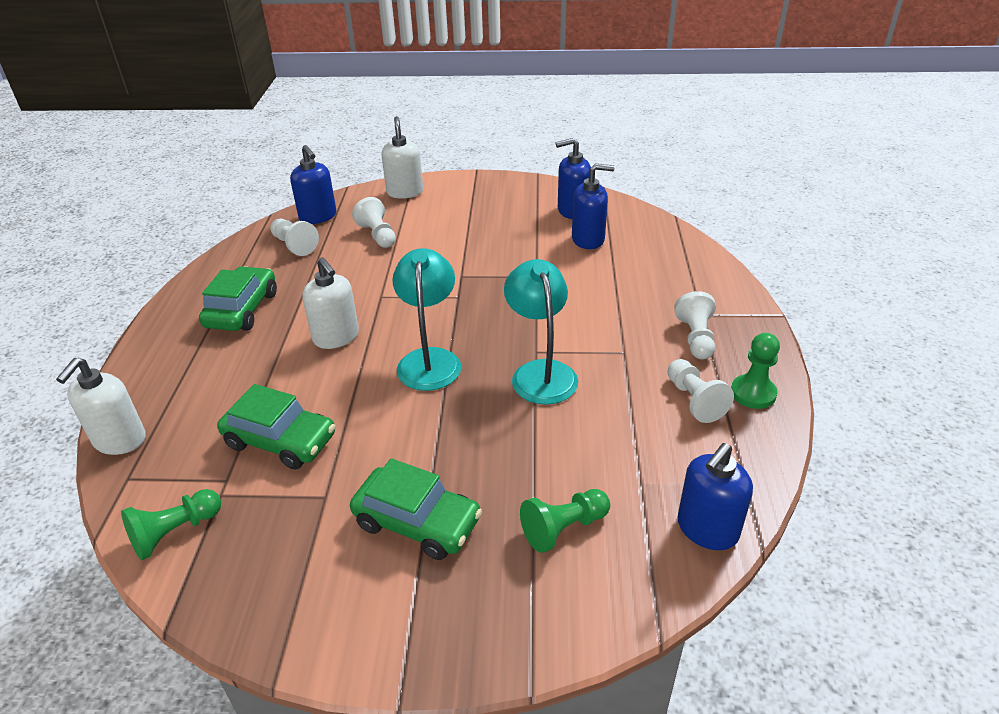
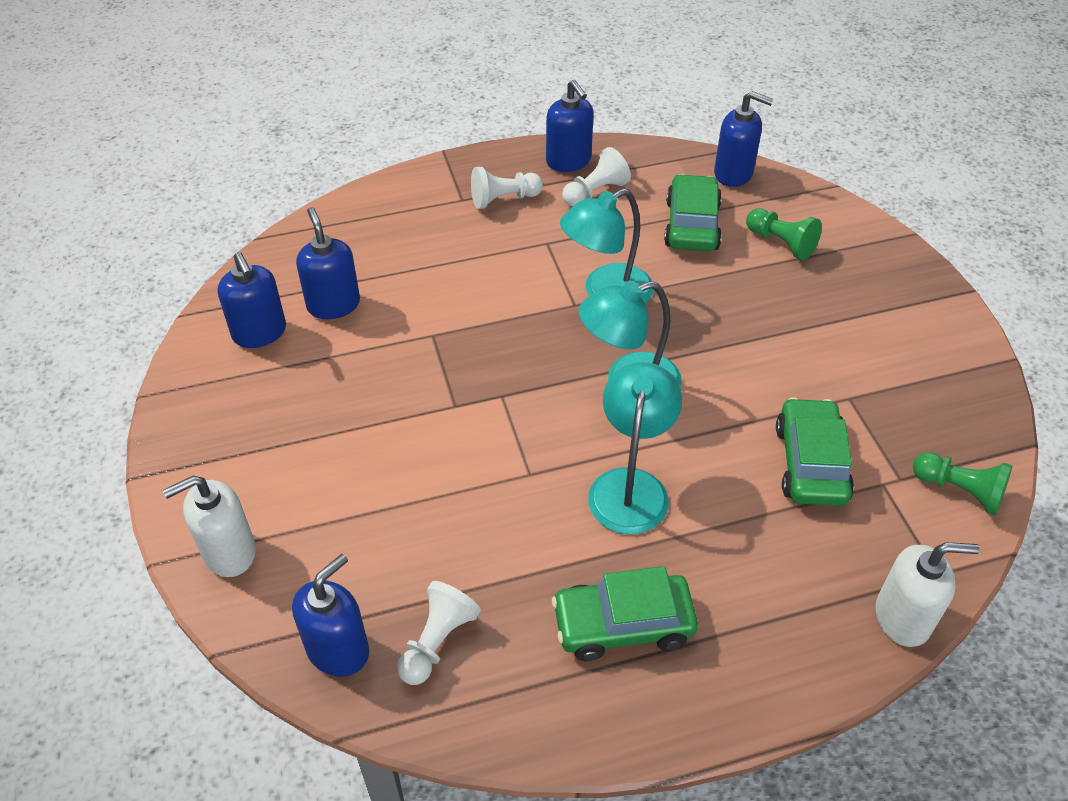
camera: 110 degrees left, 10 degrees up
(336, 337) = (630, 486): white soap dispenser -> turquoise lamp
(378, 235) = (378, 537): white pawn -> none
(417, 522) = (833, 327): green car -> green car (692, 225)
(753, 393) = (568, 161): green pawn -> blue soap dispenser

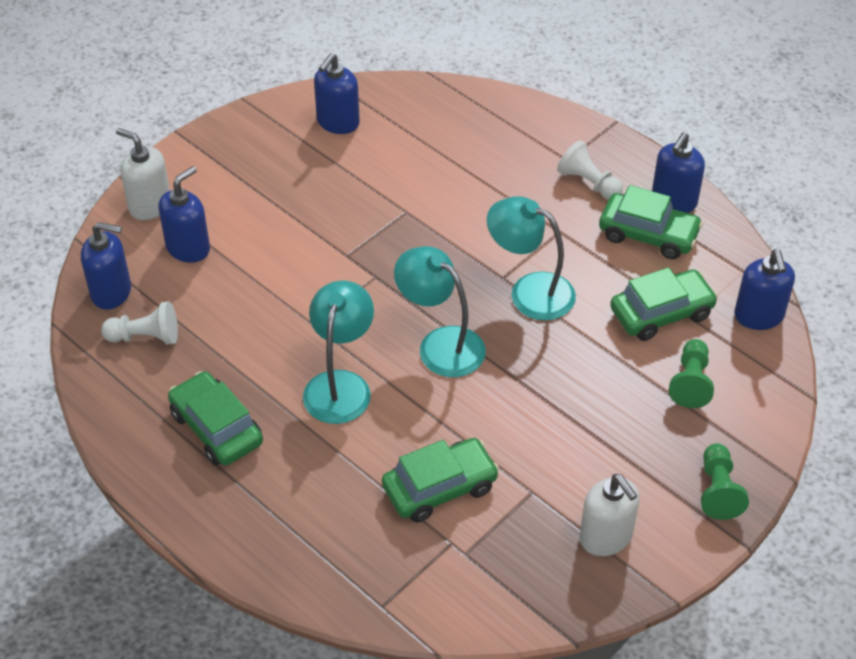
camera: 60 degrees right, 0 degrees up
(333, 304) = (394, 145): blue soap dispenser -> blue soap dispenser (188, 248)
(595, 192) = (648, 234): white pawn -> green car
(630, 486) = (340, 385): turquoise lamp -> turquoise lamp turned 60 degrees counterclockwise
(903, 618) = (323, 593): white soap dispenser -> white soap dispenser (606, 537)
(959, 491) = (480, 598): green pawn -> green pawn (718, 490)

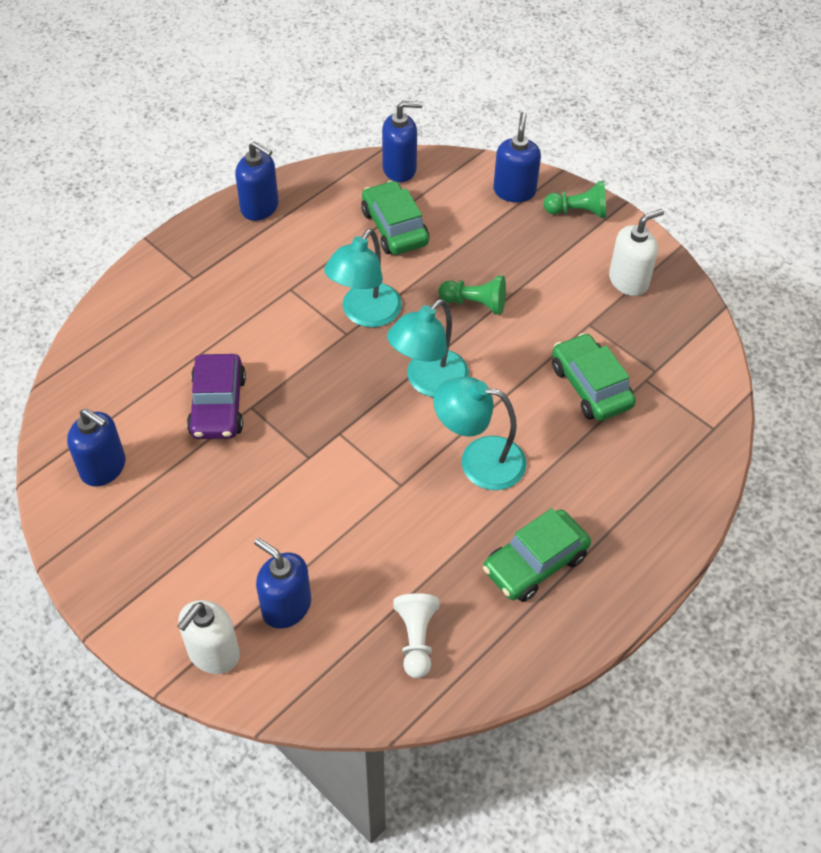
camera: 90 degrees left, 5 degrees up
(111, 292) = (349, 681): blue soap dispenser -> blue soap dispenser (514, 191)
(406, 189) = (218, 406): none -> purple car
(588, 183) = (228, 264): white pawn -> none
(648, 234) = (300, 228): green car -> none
(691, 382) = (471, 217): green pawn -> green pawn (475, 303)

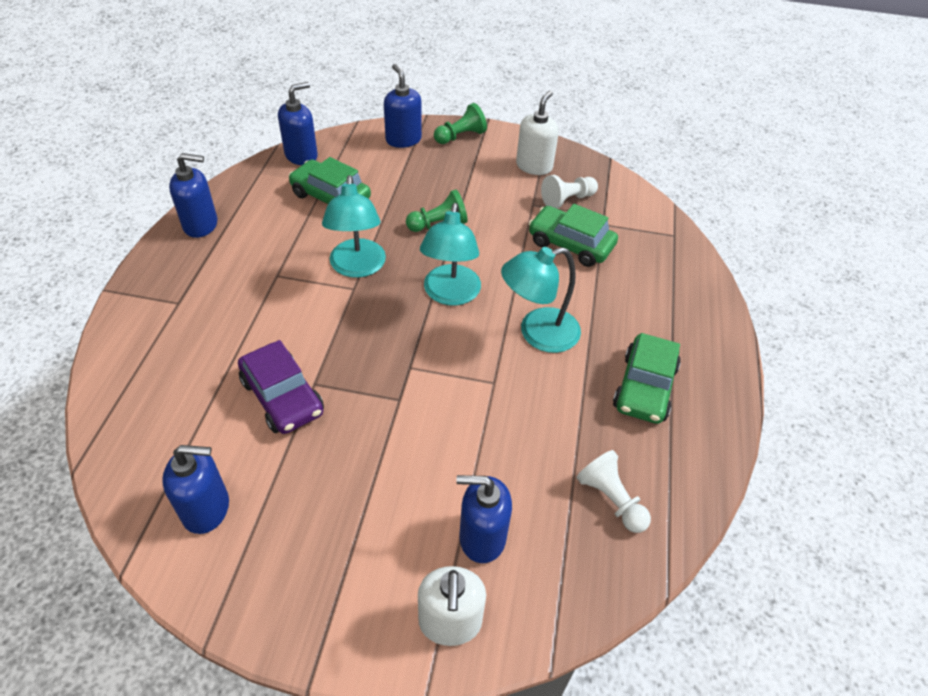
camera: 35 degrees left, 5 degrees down
(630, 336) = (567, 200): none -> white pawn

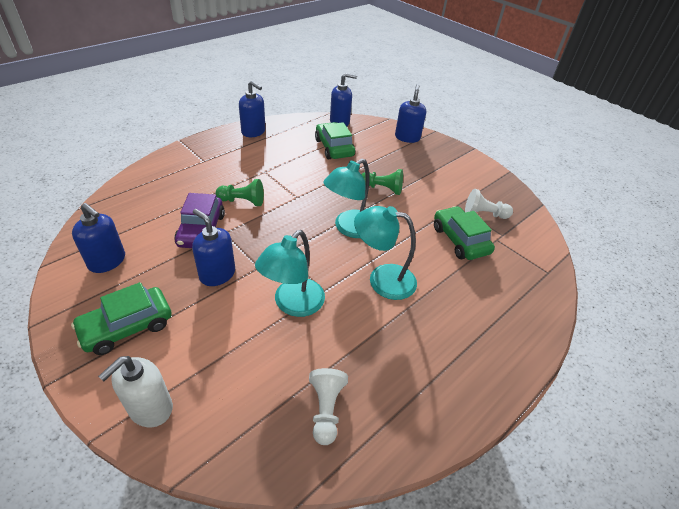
camera: 35 degrees right, 5 degrees down
(357, 267) = (310, 188): turquoise lamp -> turquoise lamp (293, 304)
(460, 136) = (445, 150): green pawn -> green pawn (242, 201)
(482, 537) = (221, 373): blue soap dispenser -> blue soap dispenser (217, 274)
(534, 166) = (479, 185): white soap dispenser -> none
(644, 387) = (425, 355): green car -> green car (127, 327)

